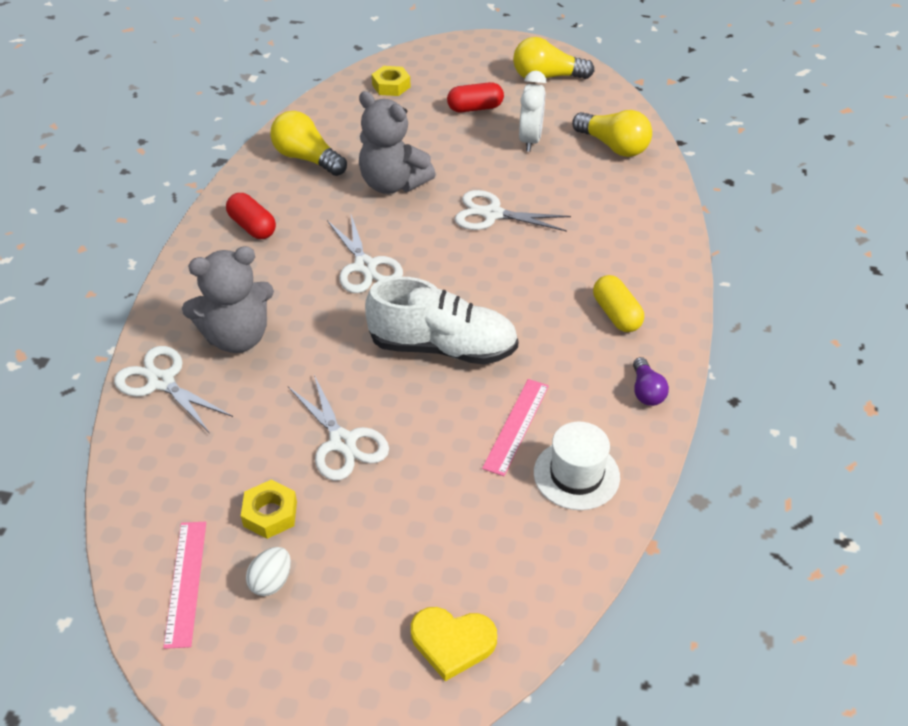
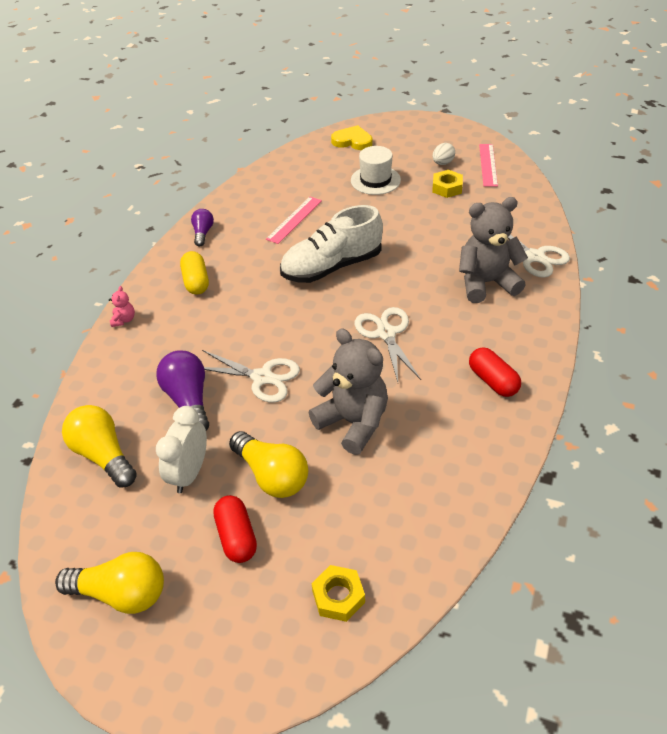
camera: 170 degrees left, 0 degrees up
(307, 158) = (446, 467): yellow light bulb -> yellow light bulb (272, 475)
(343, 442) = (405, 217): white scissors -> none
(443, 347) = (331, 267): white shoe -> white shoe turned 45 degrees counterclockwise
(475, 108) = (236, 537): red capsule -> red capsule turned 75 degrees clockwise
(558, 190) = (189, 400): none -> purple light bulb
(576, 475) = (267, 195): white hat -> white hat (375, 180)
(677, 261) = (124, 320): none -> pink teddy bear

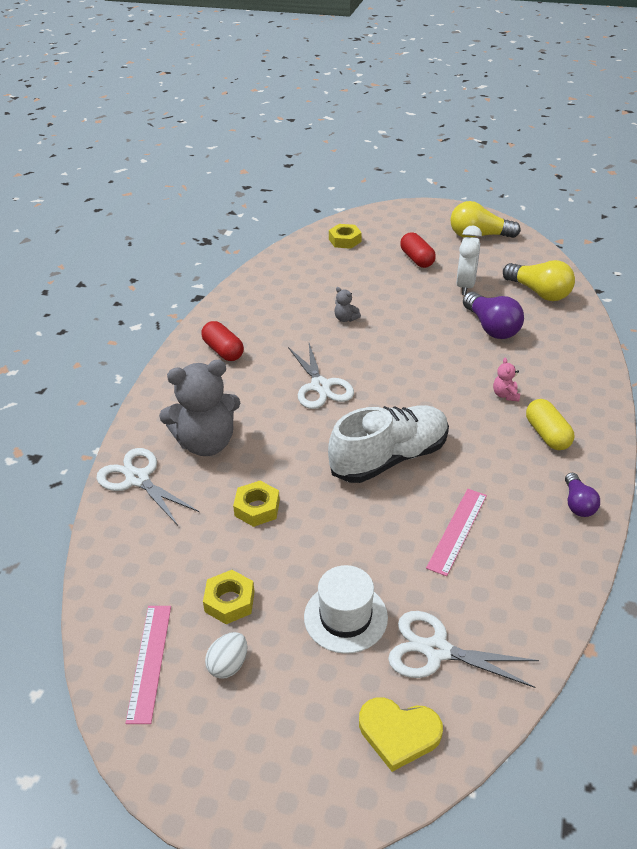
camera: 175 degrees right, 5 degrees down
(124, 320) = (601, 390): pink teddy bear -> pink teddy bear (505, 395)
(263, 377) = (432, 346): white scissors -> white scissors (436, 650)
(272, 475) = (403, 287): yellow light bulb -> none
(353, 422) = (345, 319): grey teddy bear -> grey teddy bear, size x0.41
(436, 235) = (257, 508): none -> yellow nut

